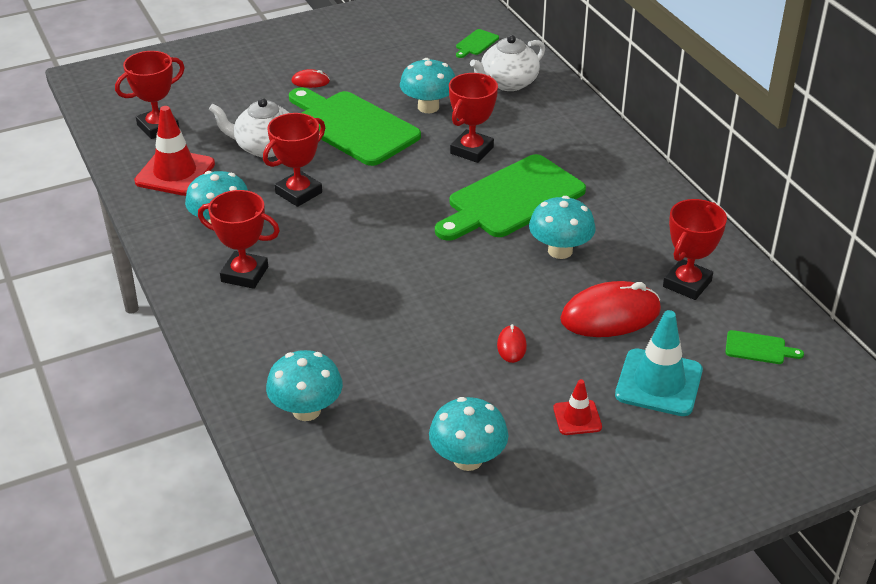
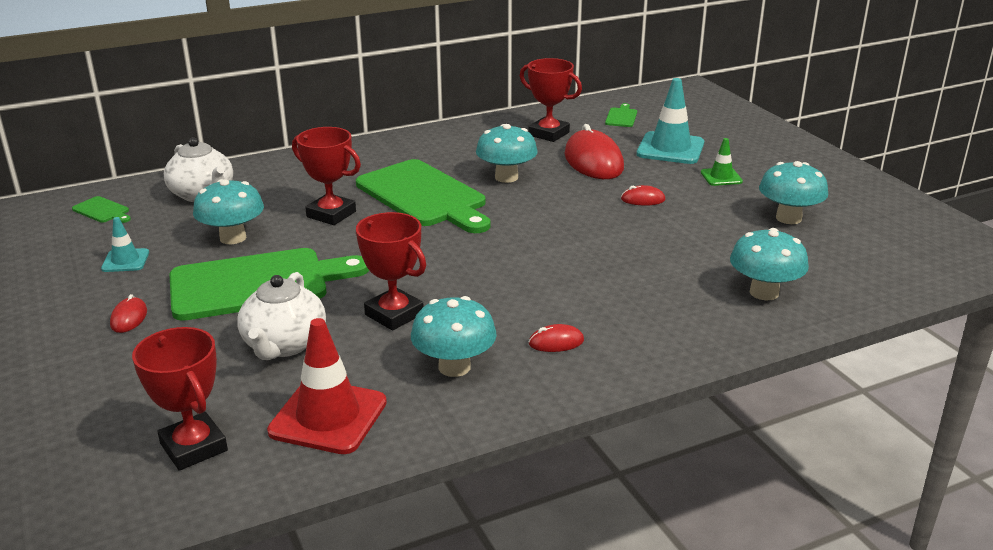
camera: 90 degrees left, 10 degrees down
(244, 274) = (556, 342): red trophy -> red mouse
(352, 126) = (257, 284): green cutting board -> green cutting board turned 150 degrees counterclockwise
(392, 67) = (125, 261): none -> turquoise traffic cone
(577, 418) = (721, 177): red traffic cone -> green traffic cone

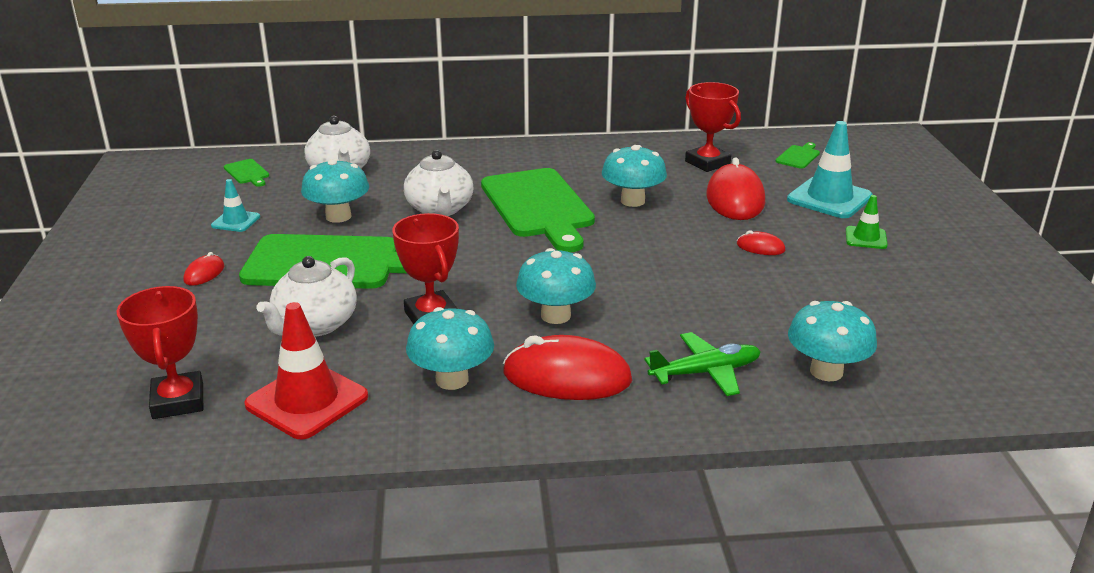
camera: 20 degrees right, 0 degrees up
(331, 214) = (440, 209): red trophy -> white teapot
(556, 342) = (567, 377): red mouse -> red mouse, size x2.17
(669, 314) = (705, 372): none -> green plane
(788, 218) = (913, 296): turquoise mushroom -> turquoise mushroom (555, 315)

